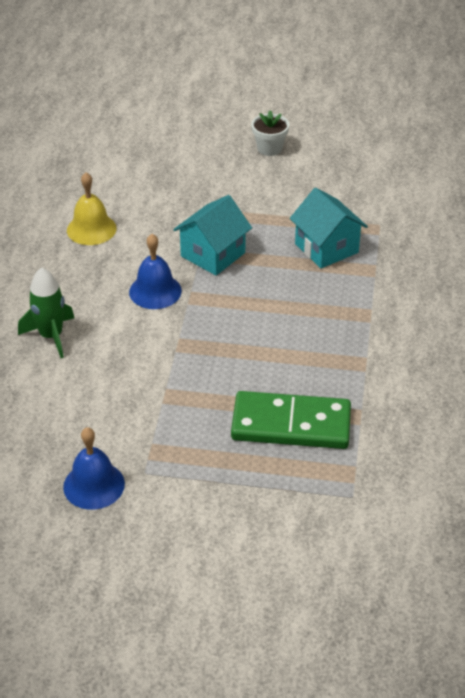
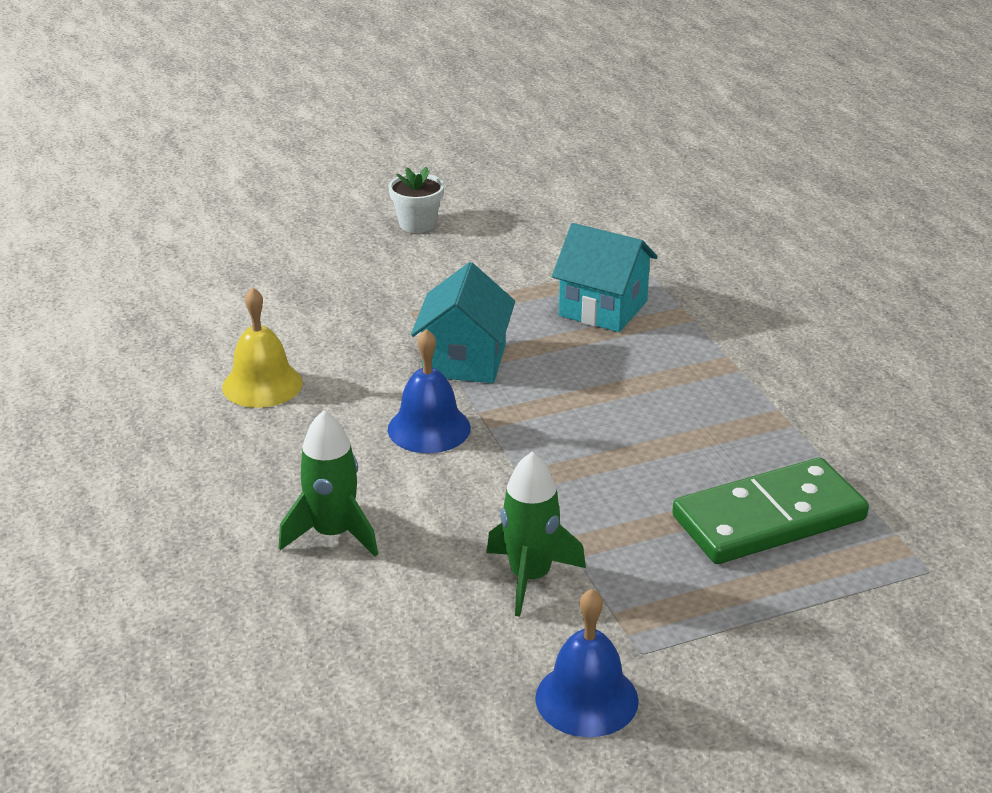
camera: 30 degrees left, 10 degrees down
(127, 404) = (530, 577): none -> green rocket

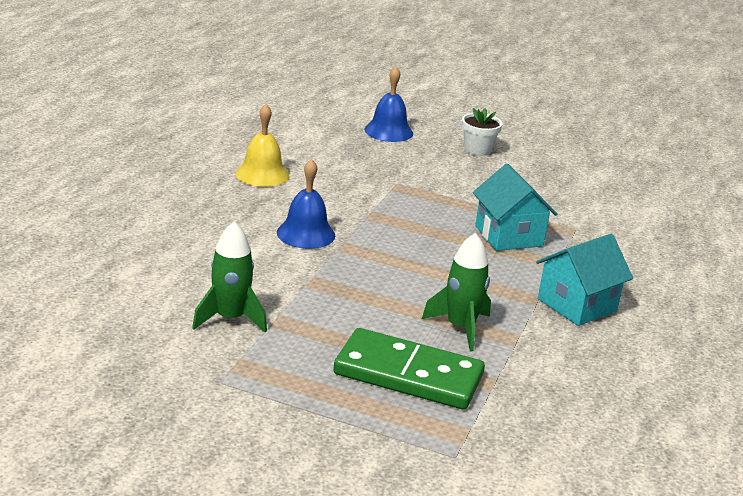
camera: 40 degrees right, 5 degrees down
(333, 534) = (176, 247): green rocket -> green rocket (460, 328)
(464, 361) = (381, 217): turquoise house -> turquoise house (577, 305)
(586, 699) = (156, 380): blue bell -> blue bell (388, 131)

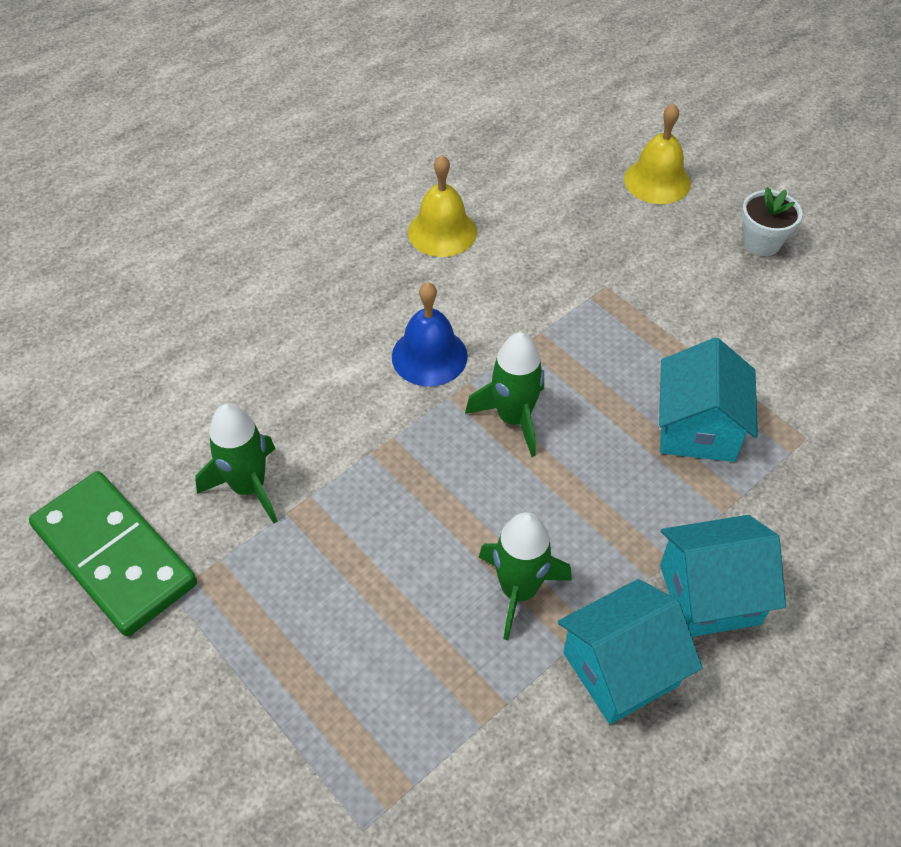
camera: 30 degrees right, 25 degrees up
(388, 131) = (657, 181): blue bell -> yellow bell
(389, 252) = (513, 418): none -> green rocket
(408, 375) = (397, 657): green domino -> green domino (114, 556)
(552, 347) = (620, 669): none -> turquoise house

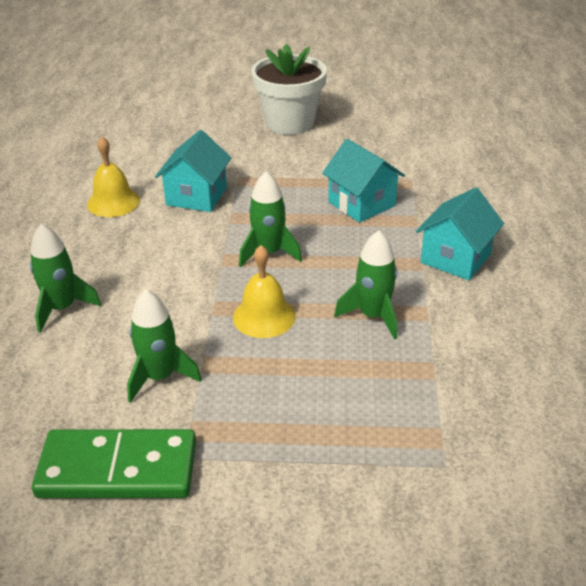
camera: 45 degrees left, 15 degrees down
(259, 336) = (62, 308): none -> green rocket
(429, 356) = (184, 256): blue bell -> none
(620, 669) = (461, 311): turquoise house -> turquoise house (196, 196)
(657, 181) = (204, 125): yellow bell -> yellow bell (264, 316)
(761, 242) = (289, 123): white flower pot -> white flower pot, size x1.97

